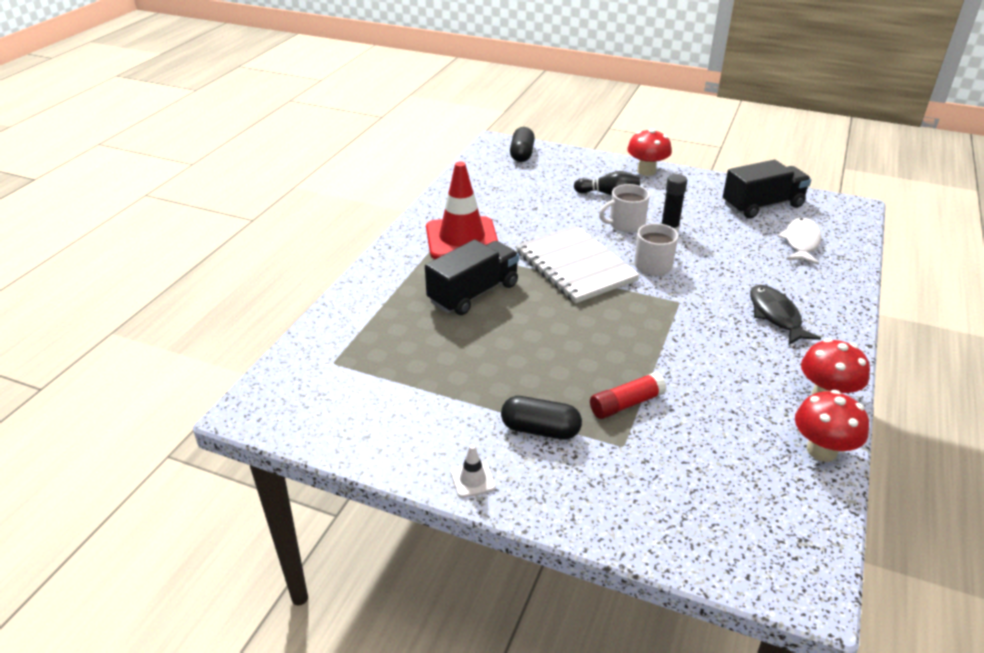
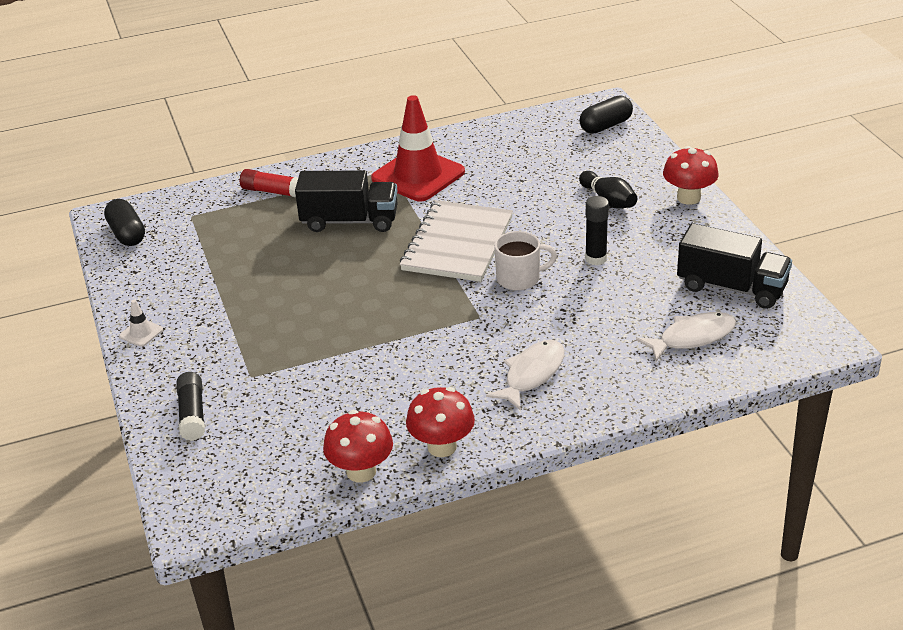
camera: 50 degrees right, 0 degrees up
(540, 430) = (224, 333): black capsule -> black capsule (127, 234)
(625, 224) = (567, 234): white mug -> none
(626, 404) = (301, 355): red glue stick -> red glue stick (272, 191)
(641, 508) = (192, 414): none -> black glue stick
(776, 316) = (531, 374): black fish -> white fish

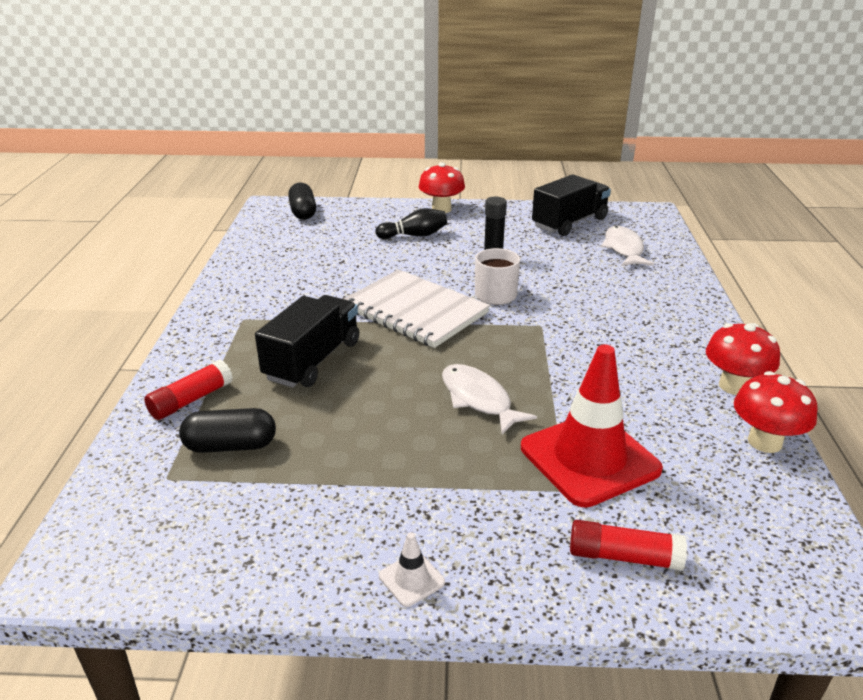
camera: 70 degrees left, 5 degrees down
(127, 234) = (141, 553): black capsule -> black capsule (230, 446)
(192, 414) = (623, 557): black glue stick -> red glue stick
(418, 175) = (273, 305): red traffic cone -> red traffic cone (589, 458)
(531, 374) = (641, 320): white fish -> white fish (478, 399)

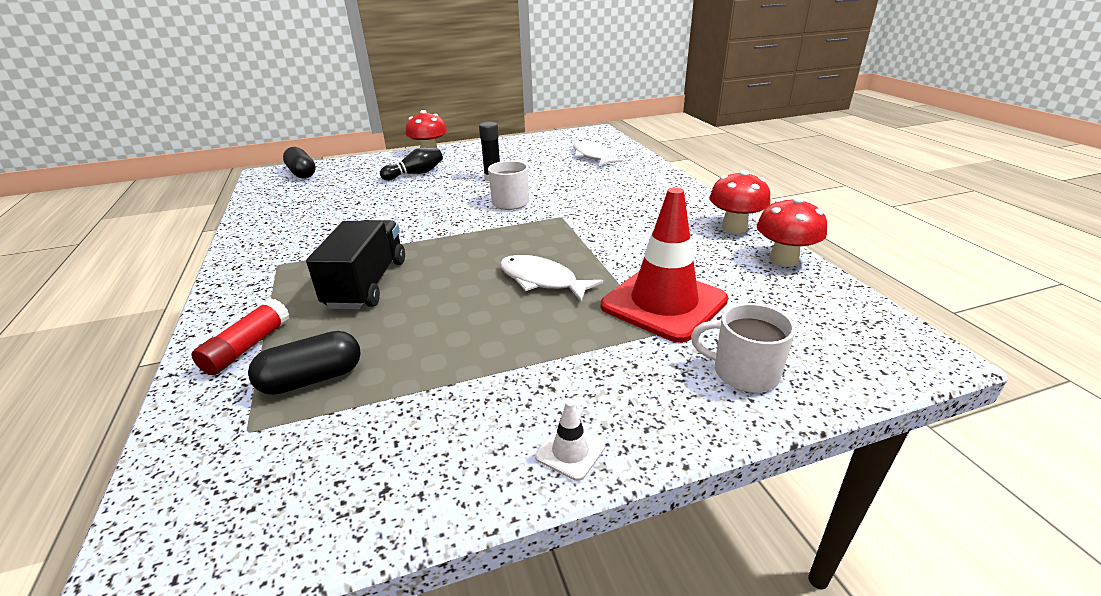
camera: 20 degrees left, 0 degrees up
(415, 311) = (446, 226): white notebook -> none
(569, 223) = (540, 146): black truck -> none
(623, 557) = (744, 372): red glue stick -> white mug

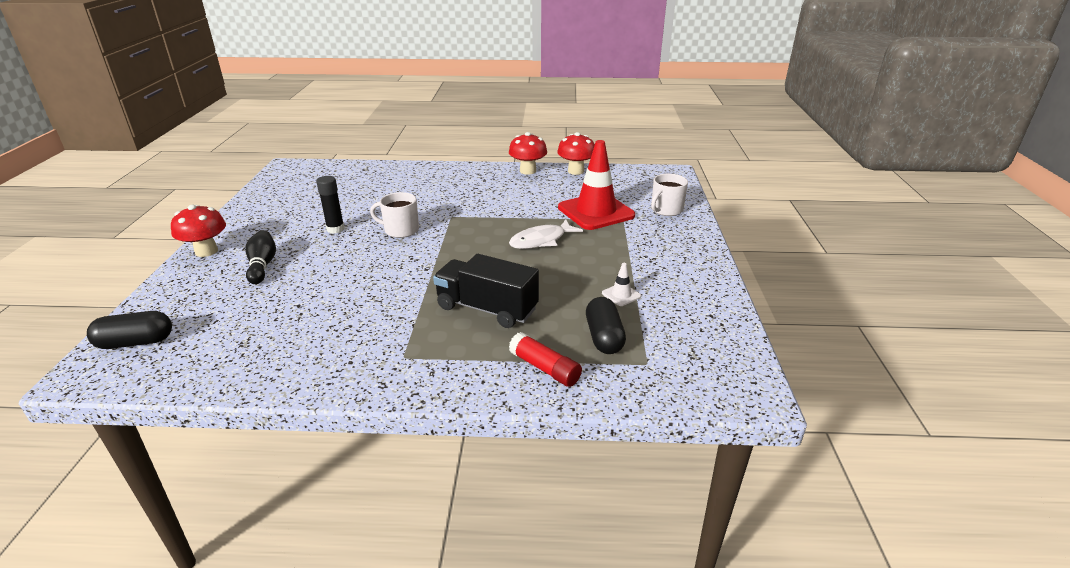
camera: 70 degrees left, 0 degrees up
(570, 451) = (702, 262): white traffic cone -> white traffic cone (621, 295)
(592, 156) = (347, 181): white fish -> none

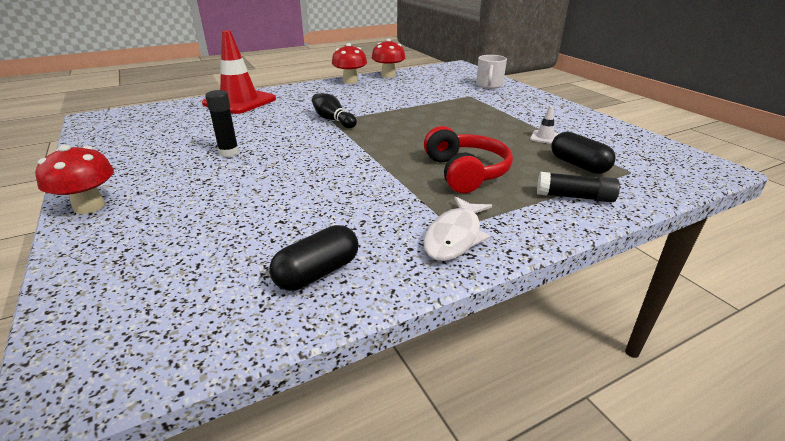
camera: 30 degrees left, 0 degrees up
(135, 342) = (109, 324): black capsule -> black capsule (317, 273)
(262, 265) = (186, 200): black bowling pin -> black bowling pin (333, 120)
(400, 230) = (299, 139): white mug -> none
(487, 309) = (465, 172): black truck -> red headphones
(541, 240) = (433, 120): white fish -> white fish (455, 236)
(545, 368) = (574, 197): red glue stick -> black glue stick
(596, 212) = (443, 95): red traffic cone -> red traffic cone (239, 101)

